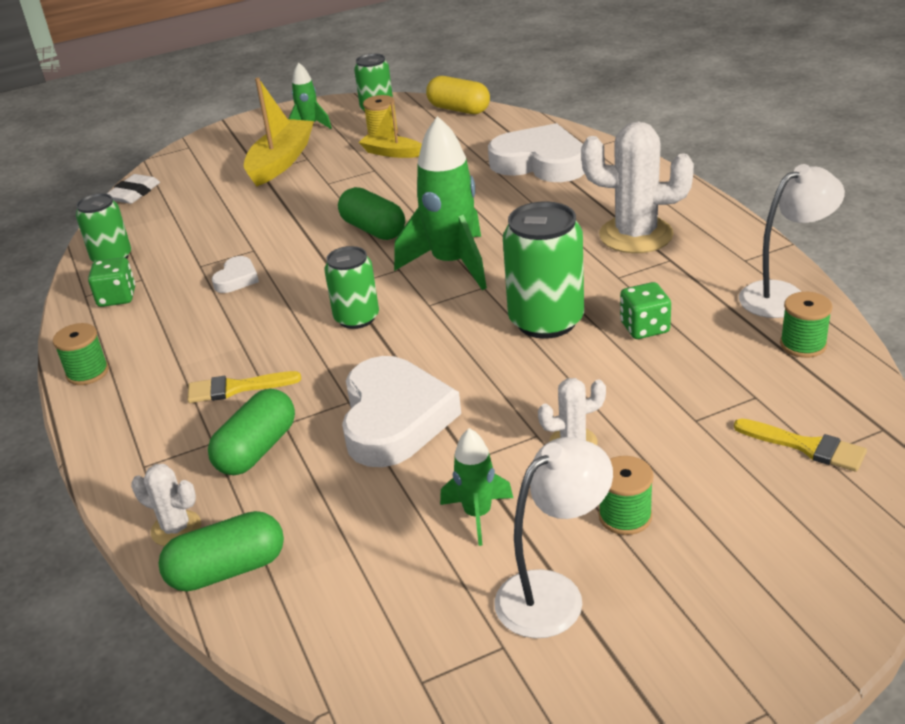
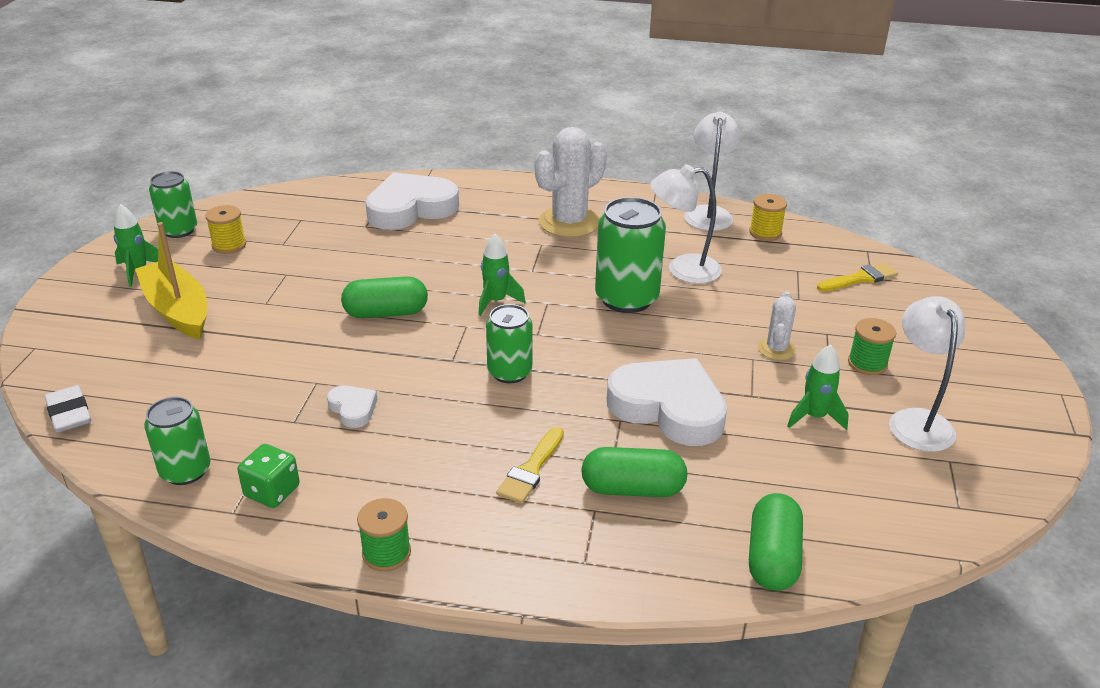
camera: 60 degrees left, 0 degrees up
(176, 529) = (694, 570): white cactus -> none
(257, 450) = (632, 489): green capsule -> green capsule turned 60 degrees counterclockwise
(391, 153) = (272, 255): yellow boat -> none
(452, 264) = (496, 301): green rocket -> green rocket, size x0.53
(459, 109) = (259, 200): yellow capsule -> none
(644, 328) = (682, 269): green dice -> white lamp
(803, 344) = (765, 233): green spool -> yellow spool

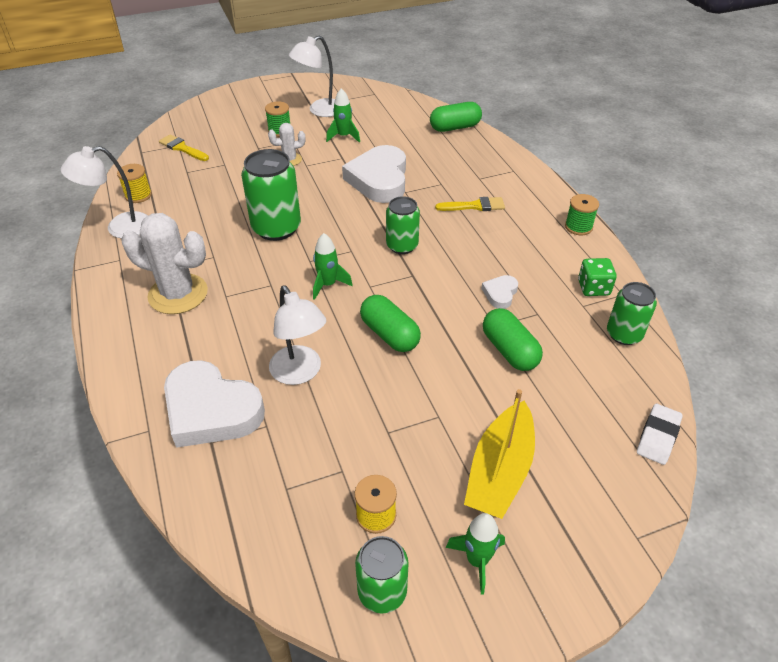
camera: 120 degrees left, 10 degrees up
(632, 489) = (453, 172): green capsule -> green capsule (509, 350)
(682, 269) = (218, 216): white lamp -> white lamp (300, 373)

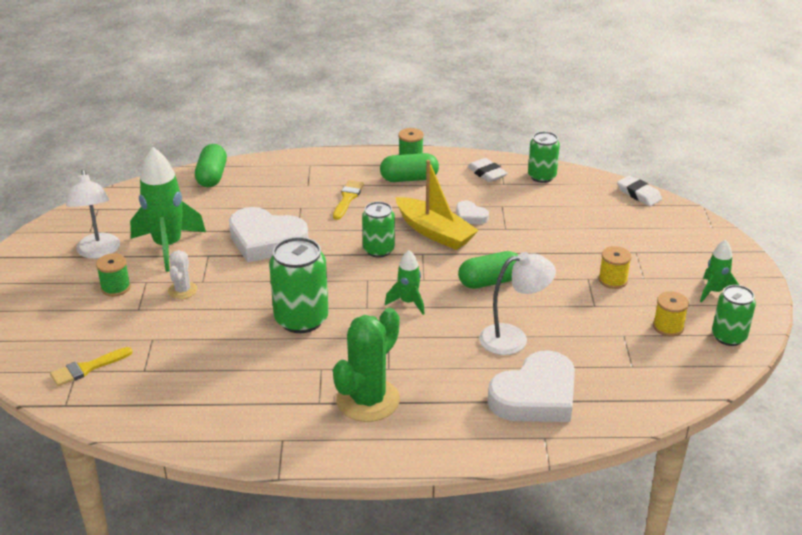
camera: 70 degrees left, 10 degrees down
(119, 228) = (221, 435): white lamp -> none
(138, 195) = (164, 415): yellow spool -> yellow spool (613, 280)
(178, 294) = (368, 400): white cactus -> green cactus
(343, 136) = (168, 246): green rocket -> green rocket, size x1.88
(500, 471) = (647, 264): yellow boat -> yellow boat (435, 232)
(509, 350) = (535, 229): green capsule -> green capsule (409, 179)
(593, 288) = (487, 173): green dice -> white eraser

